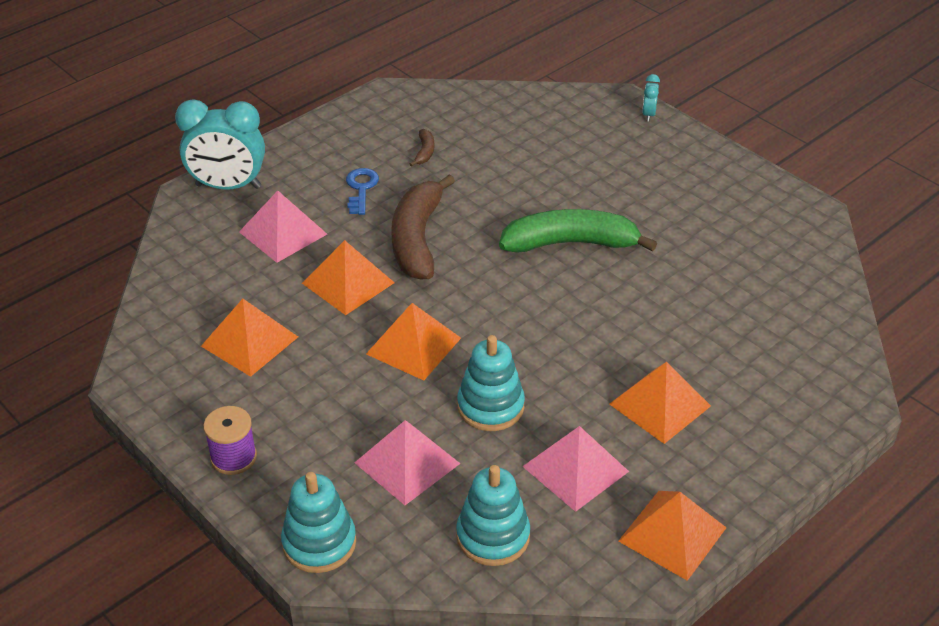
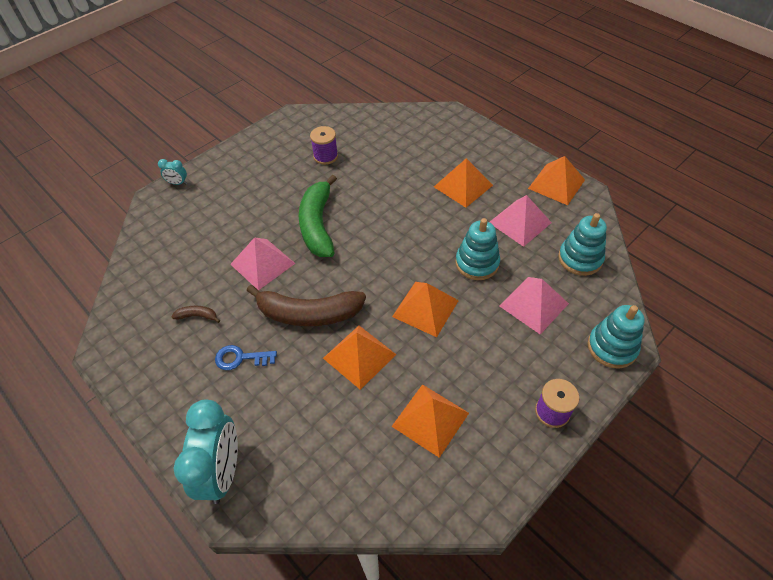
camera: 90 degrees left, 10 degrees up
(283, 233) = (295, 413): pink pyramid -> pink pyramid (262, 264)
(718, 248) = (325, 156): none -> purple spool

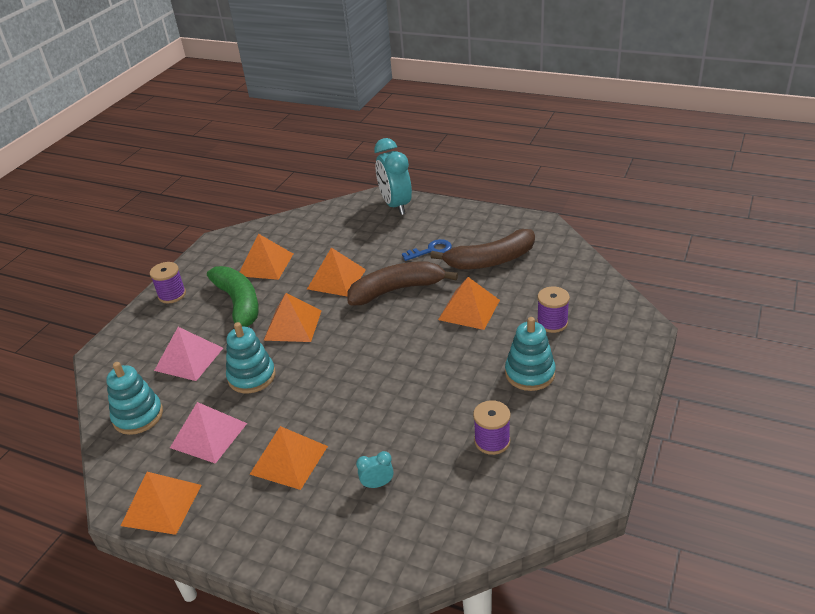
camera: 160 degrees right, 15 degrees down
(178, 183) = (639, 348): turquoise clock -> turquoise clock (377, 484)
(197, 316) = (491, 260): brown banana -> brown banana, size x2.44
(212, 225) = (552, 323): none -> purple spool
(262, 264) = (469, 309): pink pyramid -> orange pyramid
(318, 225) = (440, 358): green banana -> green banana (239, 304)
(612, 347) = (116, 348): turquoise stacking toy -> turquoise stacking toy (530, 373)

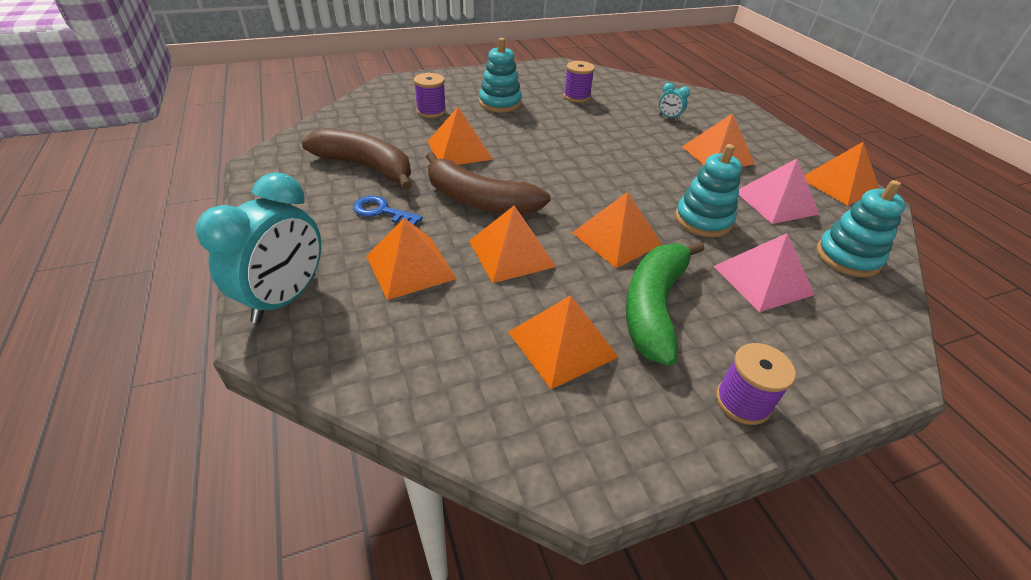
camera: 140 degrees left, 5 degrees up
(371, 243) = (410, 267): none -> orange pyramid

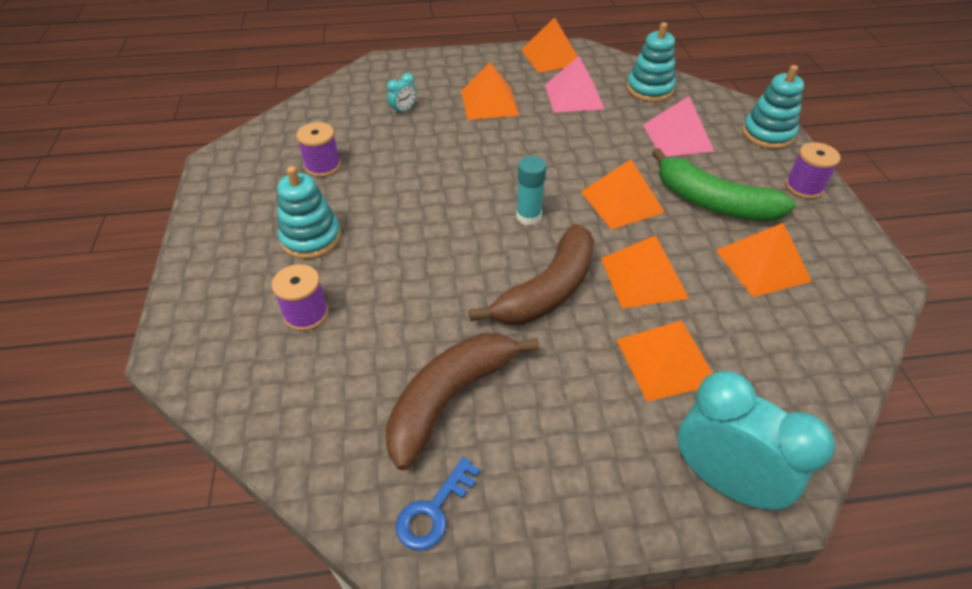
camera: 75 degrees left, 5 degrees up
(382, 211) = (560, 383): blue key -> blue key (433, 511)
(459, 150) = (429, 295): orange pyramid -> none
(566, 186) = (528, 216): none -> turquoise glue stick
(703, 220) = (597, 143): turquoise stacking toy -> turquoise stacking toy (767, 134)

